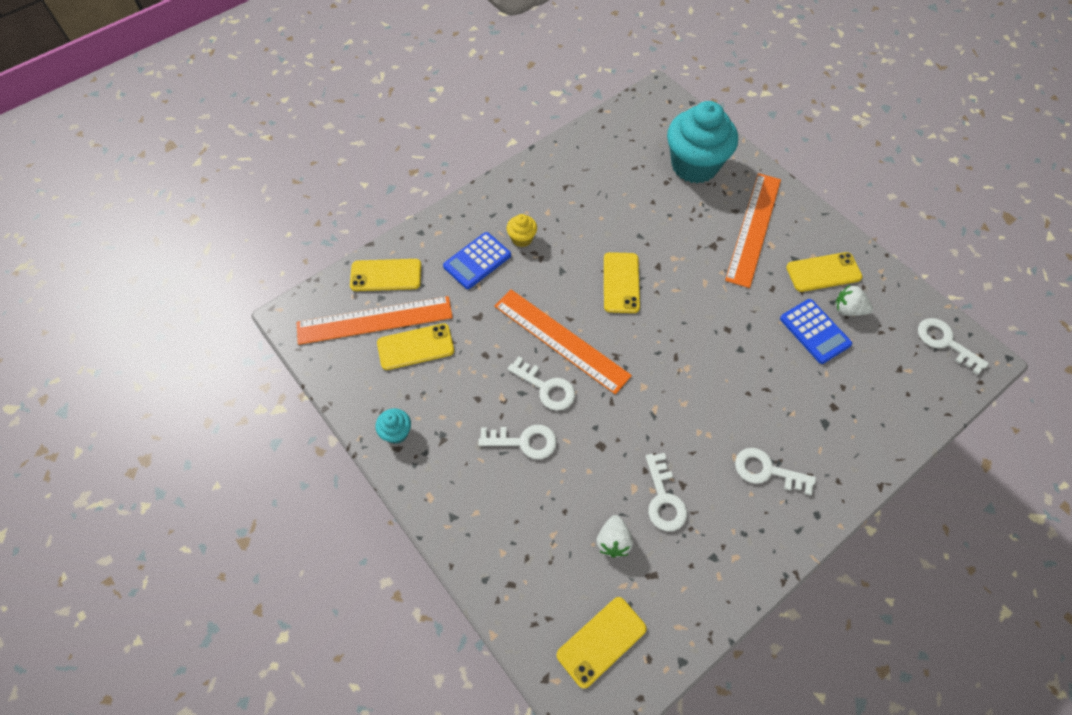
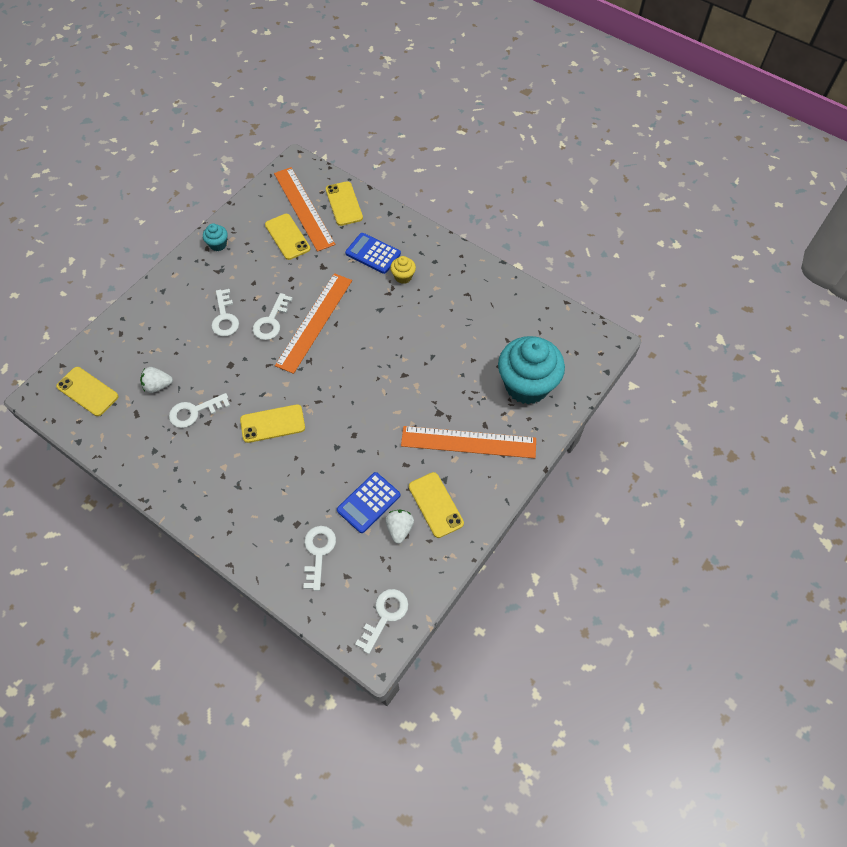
camera: 75 degrees right, 0 degrees up
(621, 283) = (379, 351): yellow phone -> yellow phone (272, 423)
(766, 471) = (229, 478): white key -> white key (318, 552)

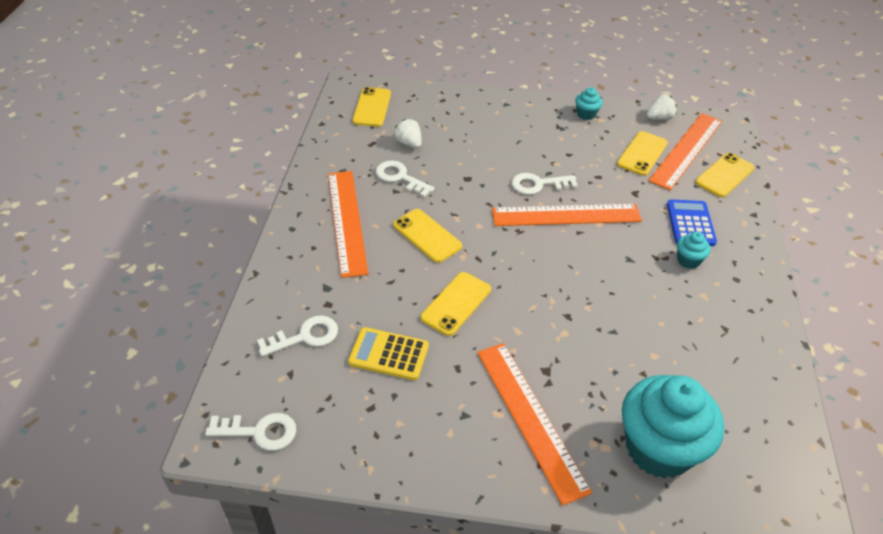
camera: 60 degrees right, 15 degrees down
(218, 473) = (347, 221): none -> orange ruler
(225, 317) = (514, 152): white key -> none
(368, 502) = (389, 354): blue calculator -> yellow calculator
(399, 529) = (374, 398): white strawberry -> white strawberry (659, 118)
(403, 277) = (688, 260): yellow cupcake -> turquoise cupcake
(435, 505) = (425, 420): yellow phone -> yellow phone (456, 303)

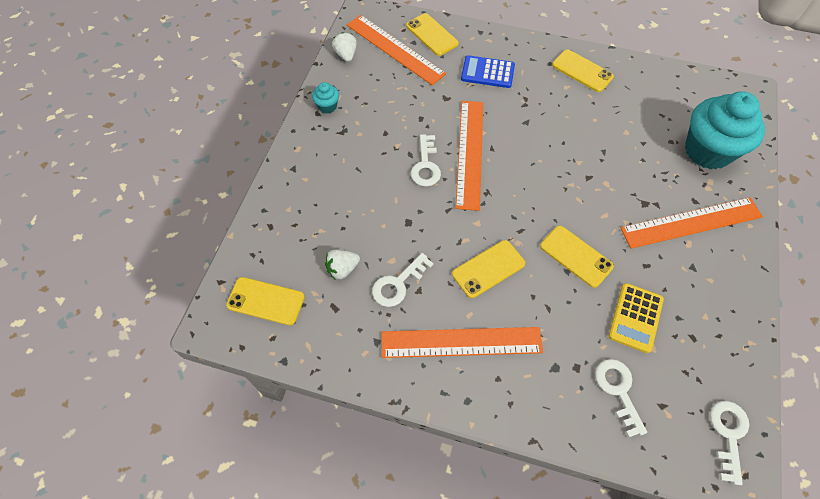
camera: 80 degrees left, 15 degrees up
(642, 153) = (394, 80): yellow phone -> yellow phone (582, 71)
(688, 260) = (529, 85): turquoise cupcake -> none

